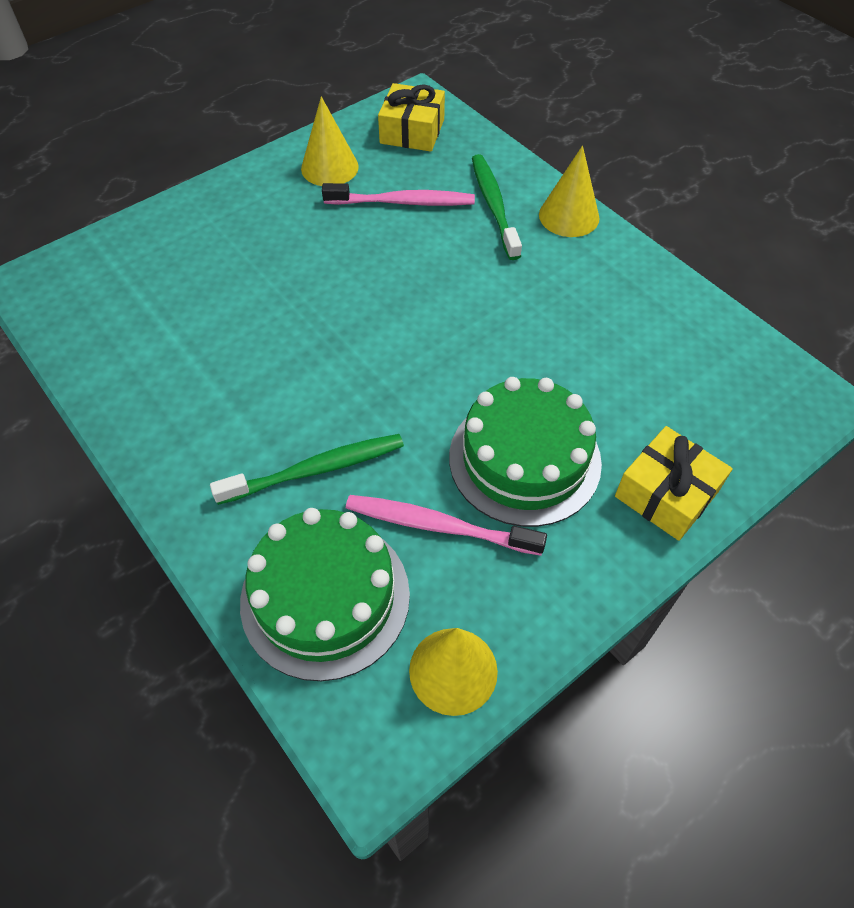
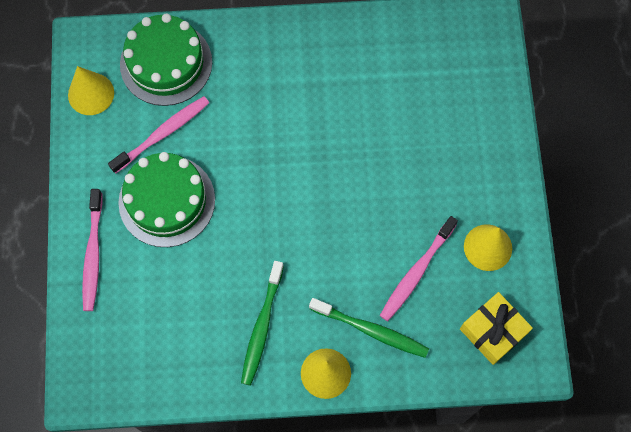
camera: 125 degrees right, 15 degrees up
(316, 470) = (238, 98): green toothbrush -> green toothbrush (261, 327)
(666, 494) = (93, 254): yellow gift -> pink toothbrush

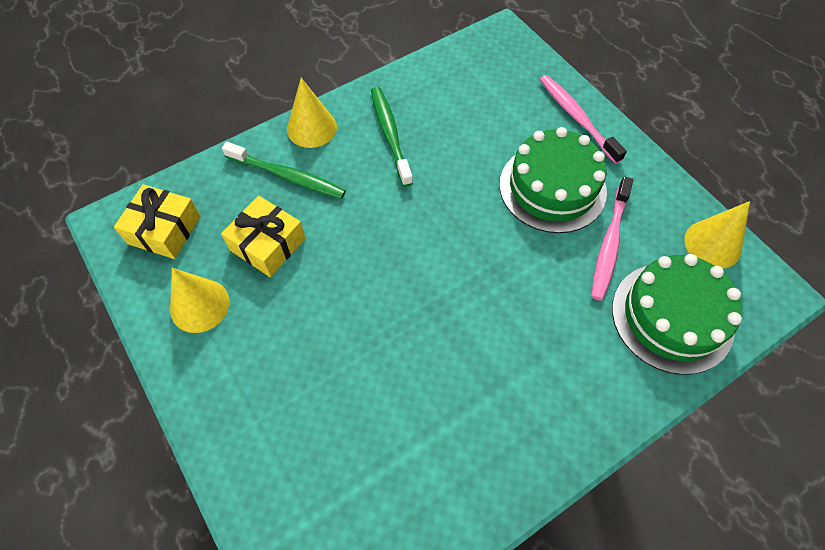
camera: 150 degrees right, 10 degrees down
(371, 330) = (288, 176): green toothbrush -> green toothbrush turned 150 degrees counterclockwise
(416, 272) = (267, 244): pink toothbrush -> yellow gift

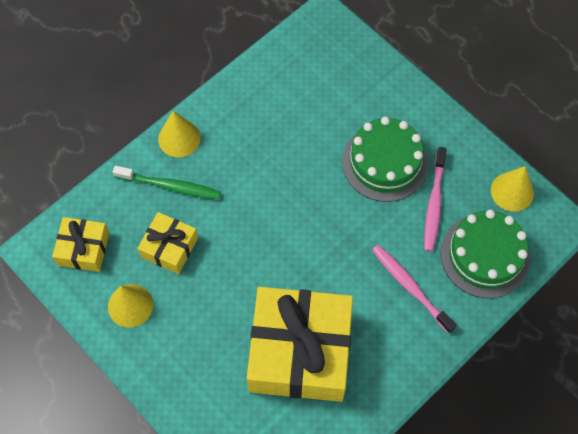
camera: 10 degrees left, 5 degrees up
(390, 134) = (246, 134): green toothbrush -> none
(404, 402) = (300, 351): none -> yellow gift
(577, 118) = (397, 94): pink toothbrush -> pink toothbrush (410, 287)

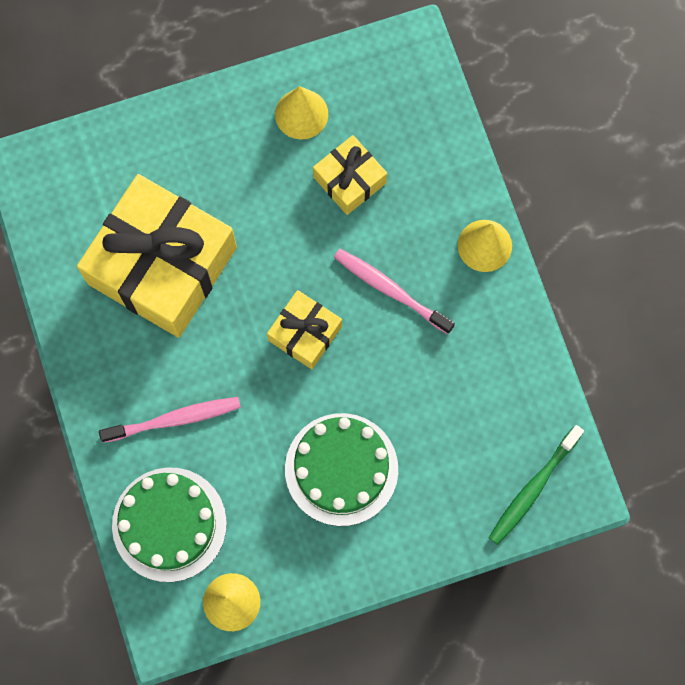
camera: 115 degrees right, 10 degrees up
(83, 249) = (391, 90): yellow gift -> yellow gift (305, 333)
(170, 186) = (426, 211): green toothbrush -> green toothbrush (533, 488)
(434, 204) = (261, 499): pink toothbrush -> pink toothbrush (390, 290)

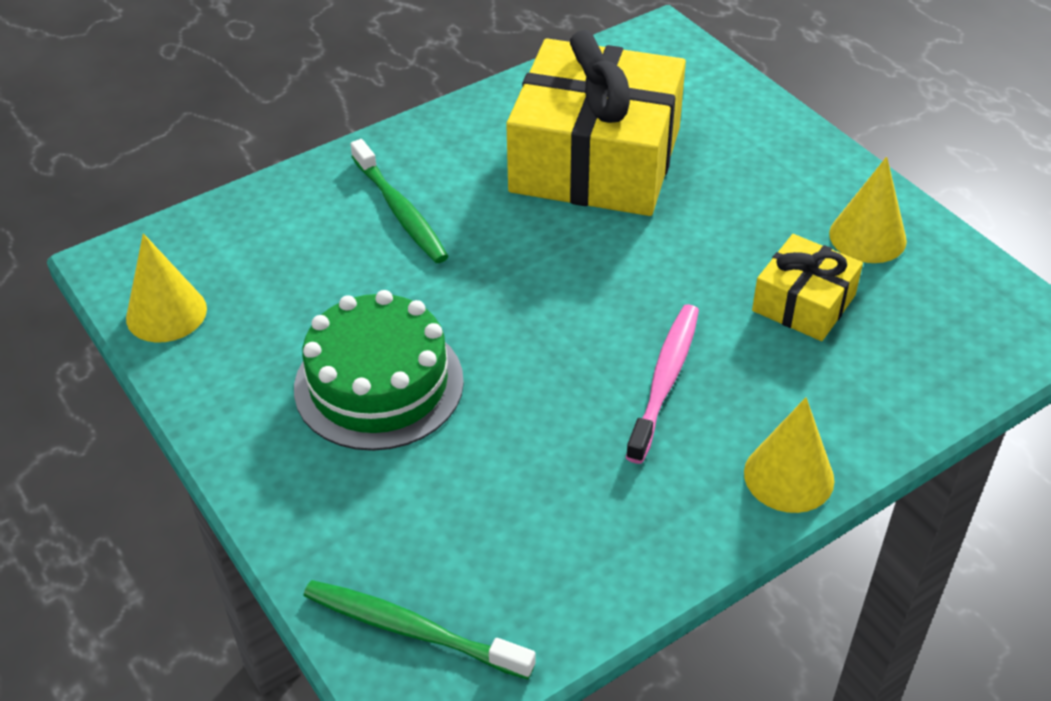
camera: 75 degrees right, 30 degrees down
(169, 524) = (261, 235): green cake -> none
(174, 419) = (400, 211): pink toothbrush -> green toothbrush
(305, 333) = (562, 305): yellow gift -> none

